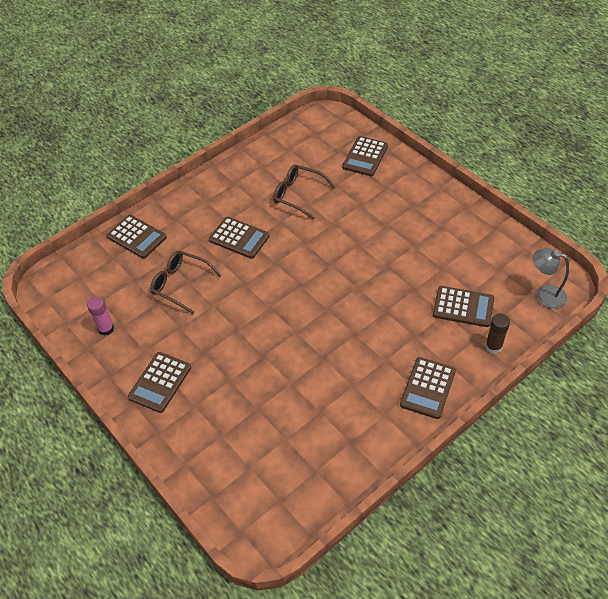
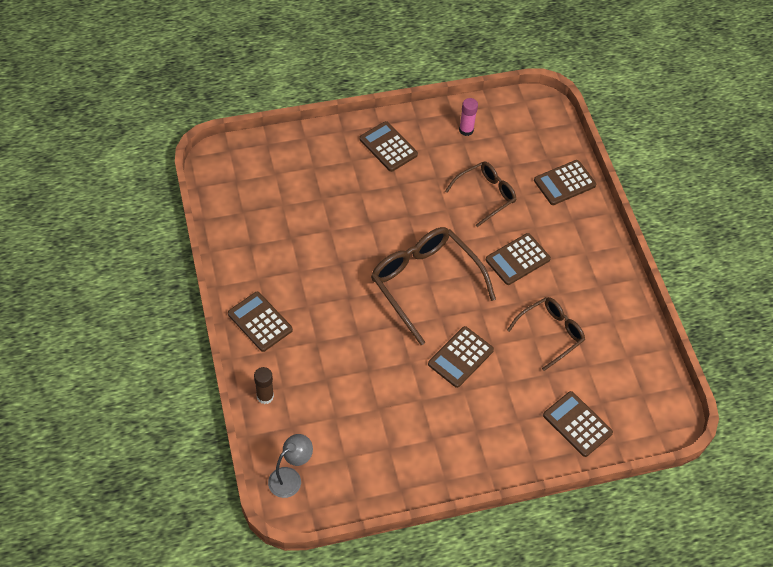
camera: 110 degrees right, 5 degrees up
(304, 287) = (425, 283): none -> brown glasses
(463, 307) = (322, 398): brown calculator -> brown calculator (460, 357)

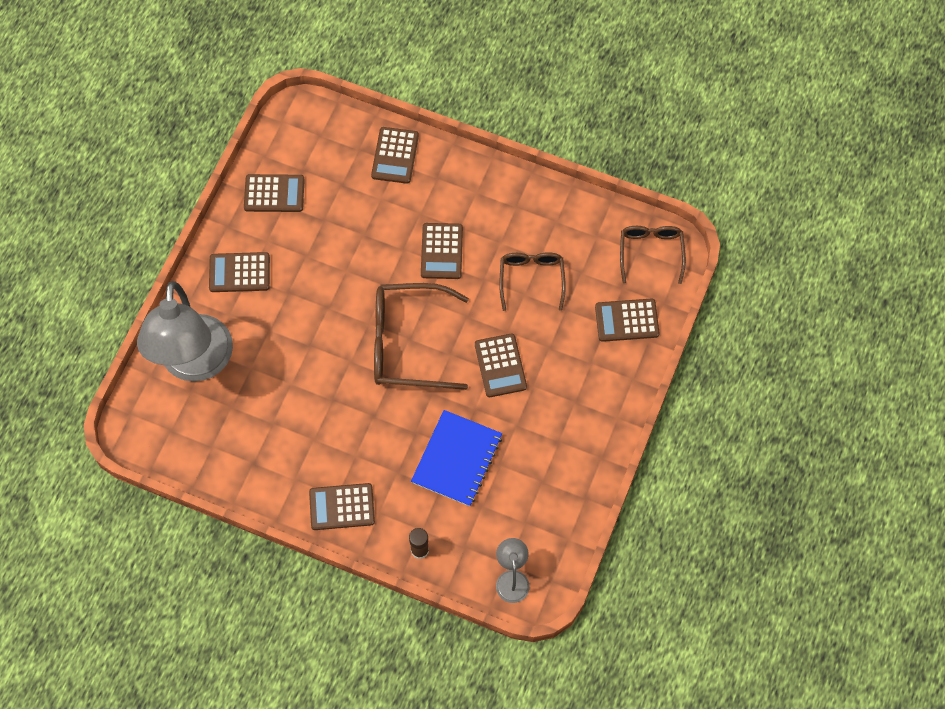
camera: 50 degrees left, 10 degrees up
(297, 164) = (195, 364): none -> grey lamp
(359, 375) = (457, 459): none -> blue notebook
(466, 130) = (274, 194): pink glue stick -> brown calculator
(485, 195) = (356, 229): brown glasses -> brown glasses (651, 252)

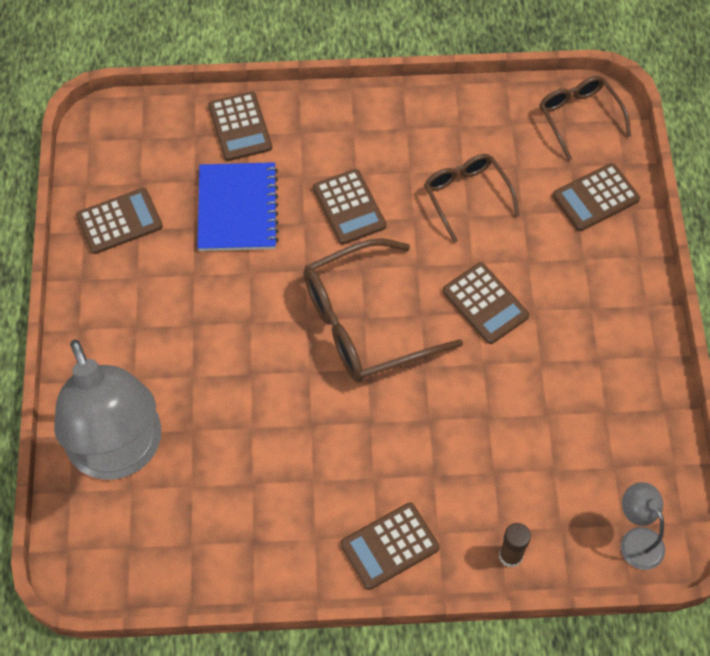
camera: 25 degrees left, 5 degrees down
(239, 272) = (122, 325): brown calculator -> none
(457, 459) = (494, 429): blue notebook -> blue notebook (237, 209)

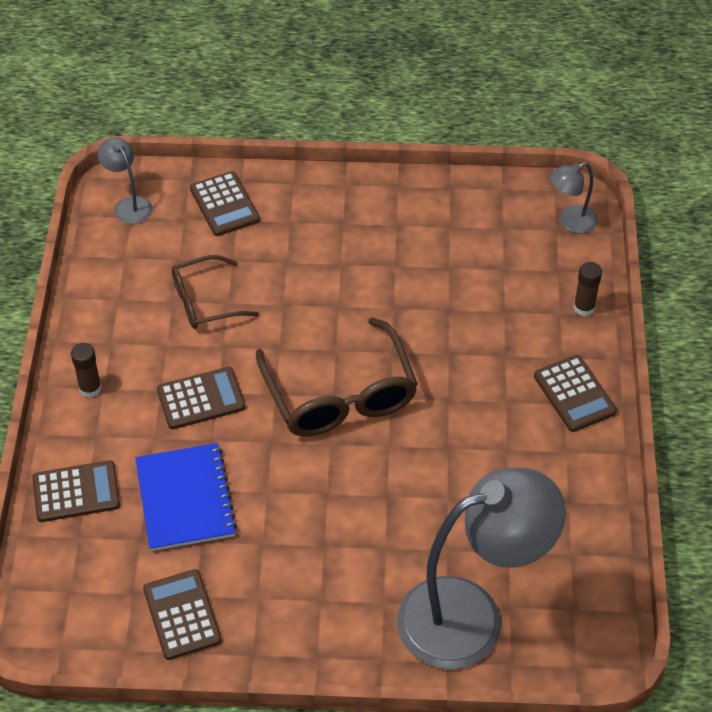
camera: 85 degrees left, 10 degrees down
(237, 209) = (185, 499): blue notebook -> blue notebook turned 75 degrees clockwise
(352, 120) = (90, 388): none -> brown glue stick
(485, 304) = (329, 299): brown calculator -> none
(579, 117) = (129, 205): brown glasses -> grey lamp

